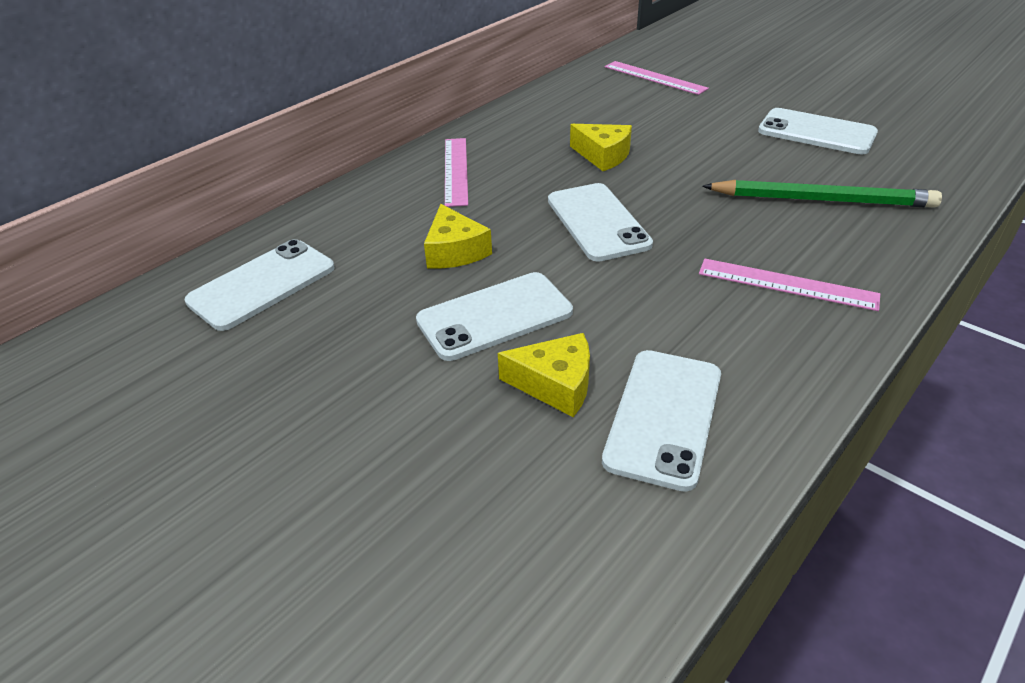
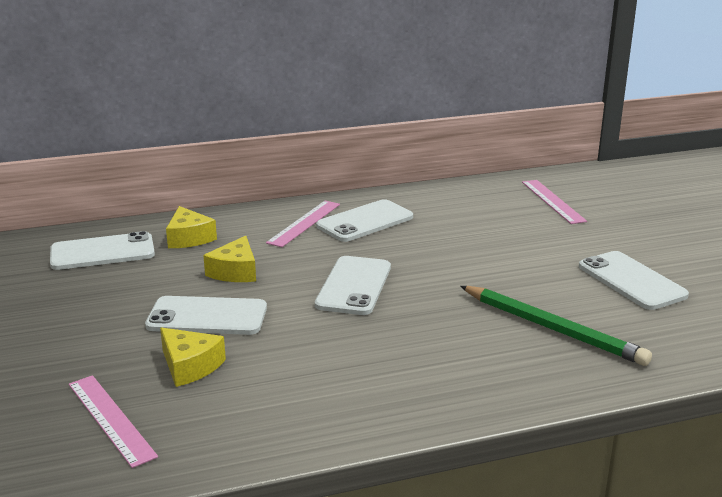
camera: 30 degrees right, 15 degrees down
(603, 155) = (424, 244): yellow cheese -> yellow cheese (189, 238)
(664, 417) = (228, 409): white phone -> white phone (365, 221)
(787, 284) = (431, 371): pink ruler -> pink ruler (111, 419)

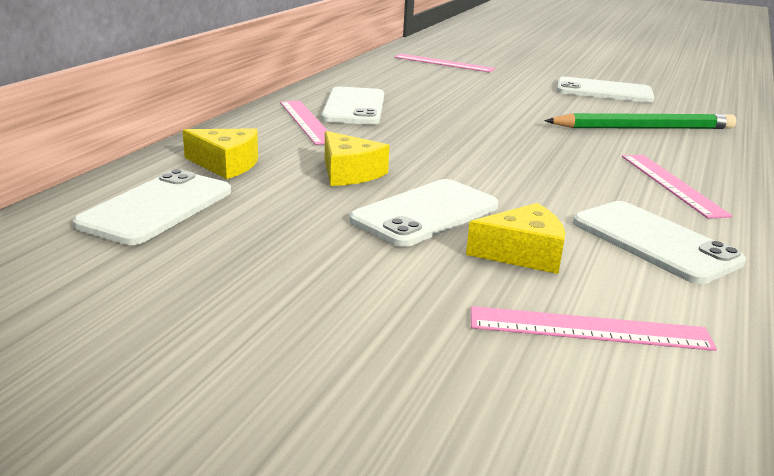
camera: 50 degrees left, 0 degrees up
(354, 286) = (470, 148): white phone -> white phone (654, 242)
(420, 379) = (672, 184): none -> pink ruler

